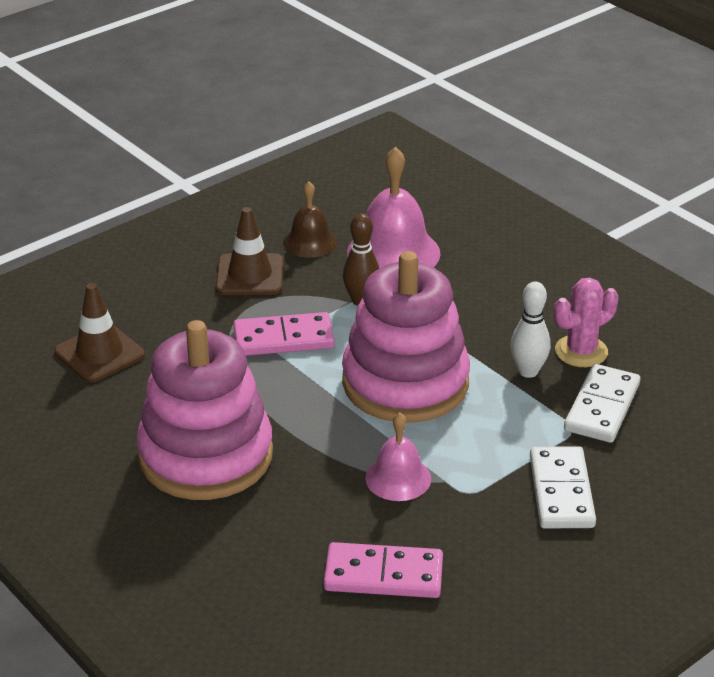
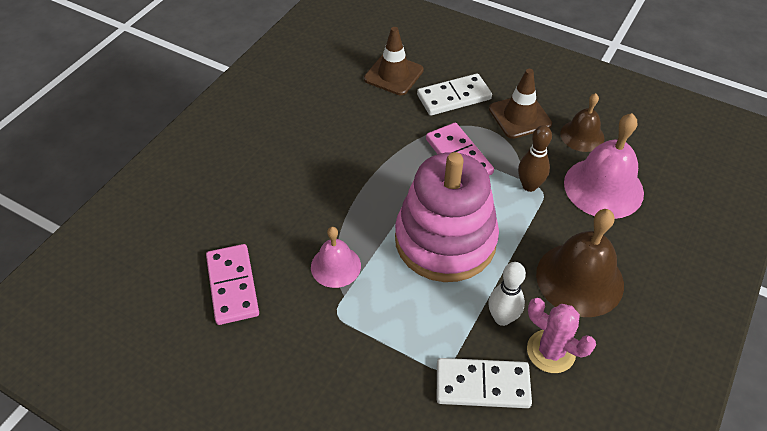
camera: 70 degrees right, 15 degrees up
(206, 455) = (317, 156): pink stacking toy -> none
(504, 306) = (579, 279): none -> brown bell
(561, 491) = (361, 379): white domino -> white domino (454, 97)

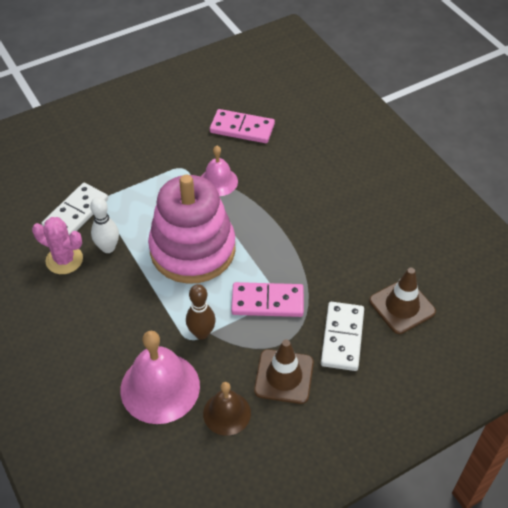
camera: 120 degrees right, 0 degrees up
(551, 351) = (64, 260): pink cactus -> pink cactus turned 45 degrees clockwise
(579, 279) = (97, 311): brown bell -> none

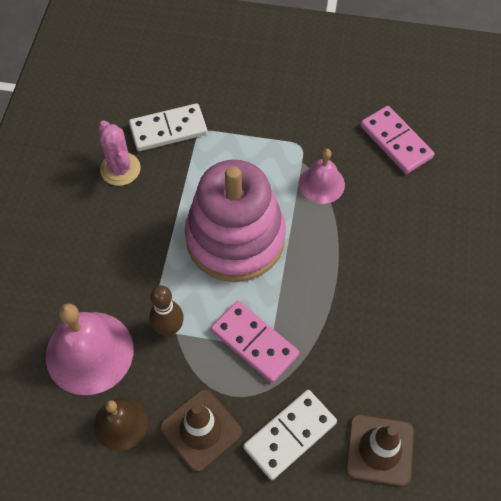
camera: 40 degrees right, 10 degrees up
(108, 248) = (165, 183): white bowling pin -> none

